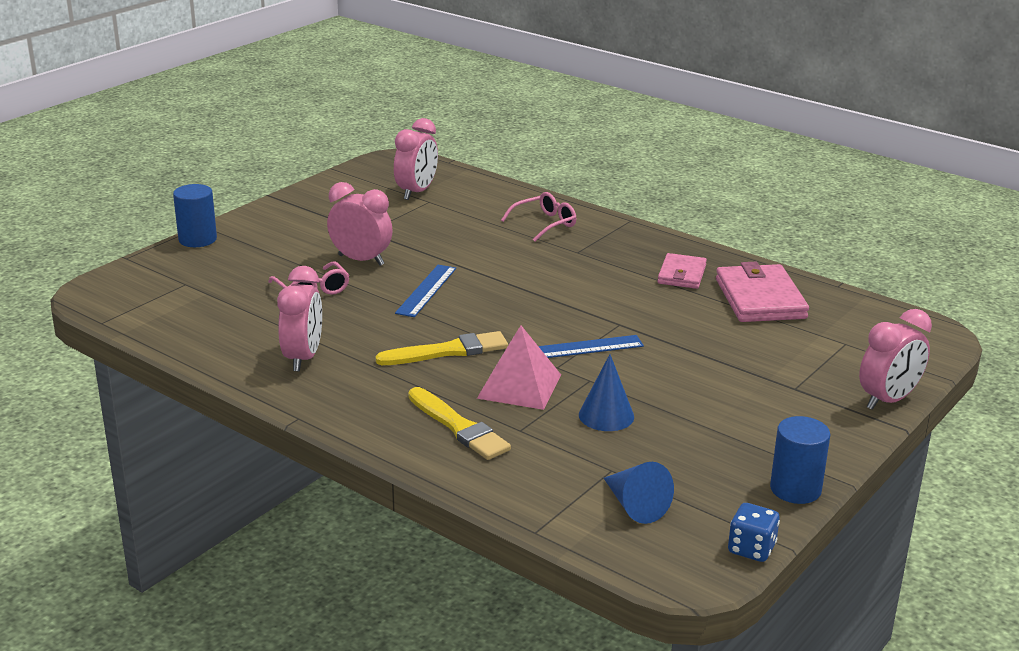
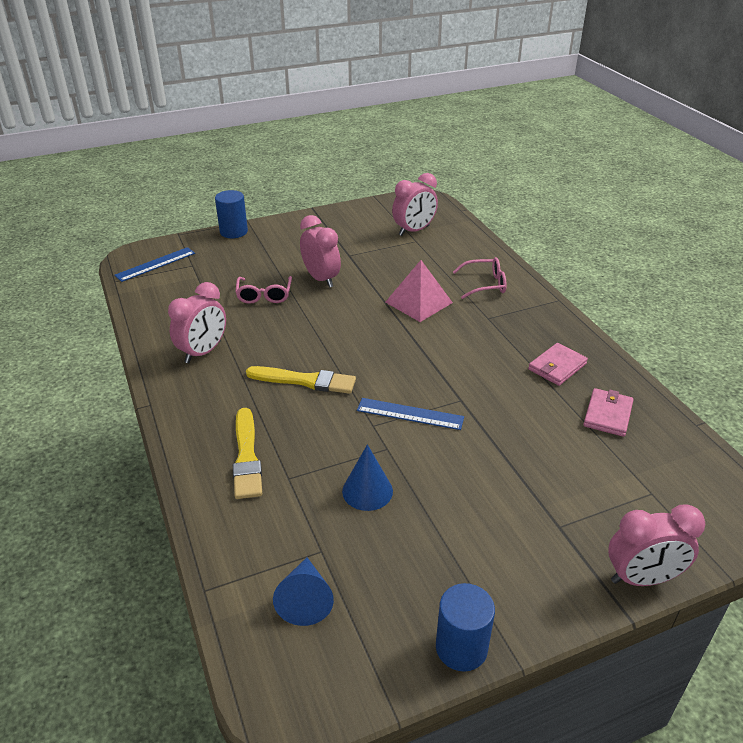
camera: 30 degrees right, 10 degrees up
(426, 290) = (341, 319): blue ruler -> blue ruler (155, 264)
(519, 386) = (327, 434): pink pyramid -> pink pyramid (418, 302)
(751, 549) = (360, 701): blue dice -> none
(760, 298) = (608, 414): pink wallet -> pink wallet, size x0.61

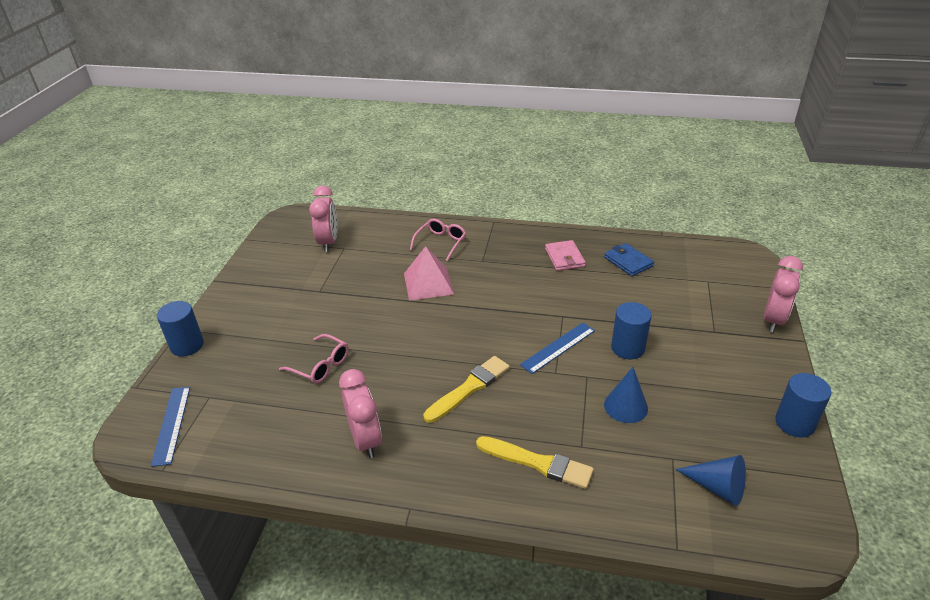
camera: 55 degrees left, 0 degrees up
(321, 279) = (336, 321): pink clock -> none
(457, 463) = (627, 348): none -> blue cylinder
(608, 414) = (628, 261): pink wallet -> blue wallet

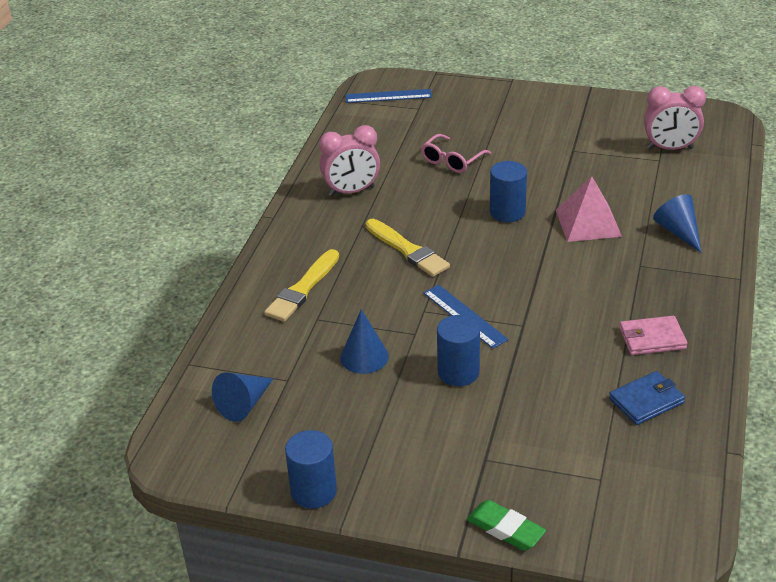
camera: 95 degrees right, 0 degrees up
(187, 345) = (487, 87): blue cylinder -> blue cylinder (507, 212)
(441, 243) = (678, 232): pink glasses -> blue cone
(773, 320) = (505, 529): pink clock -> green eraser

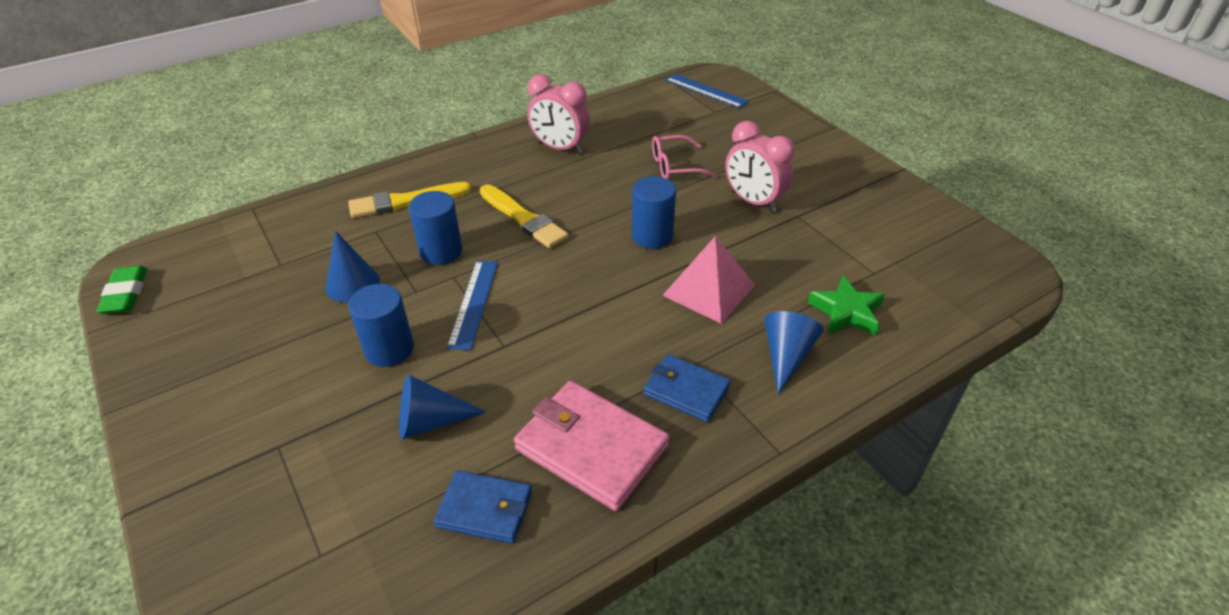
camera: 40 degrees right, 5 degrees up
(244, 404) = (227, 263): blue cone -> blue cone (431, 421)
(314, 491) = (142, 367): blue cylinder -> blue cylinder (441, 251)
(407, 250) = (523, 218): yellow brush -> yellow brush turned 45 degrees counterclockwise
(505, 529) = (180, 529): green eraser -> green eraser (125, 294)
(652, 338) = (591, 447): pink wallet -> pink wallet, size x1.64
(655, 281) = (686, 390): none -> blue wallet
(670, 148) = (903, 268): pink clock -> pink clock (753, 201)
(675, 190) = (846, 312): none -> green star

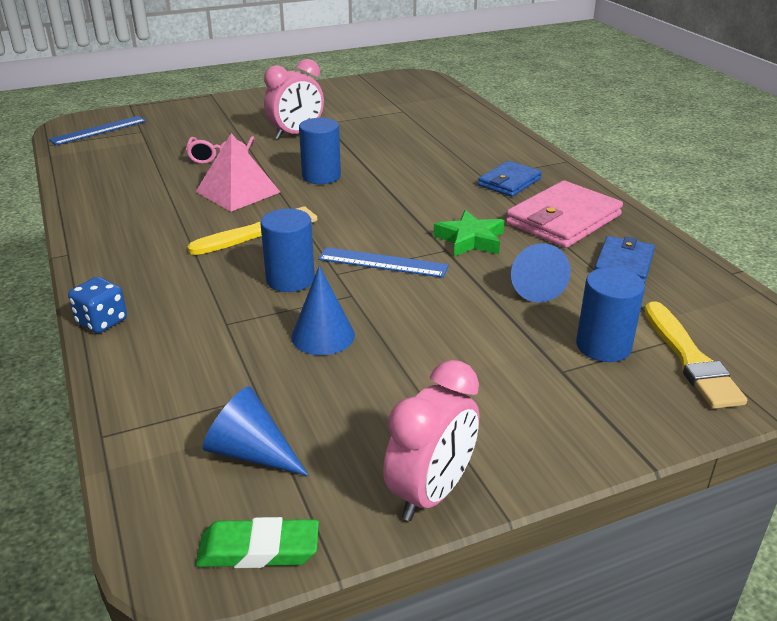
camera: 80 degrees left, 10 degrees down
(381, 175) = (102, 322): none -> blue dice
(389, 349) = (437, 309): blue cylinder -> blue cylinder (603, 346)
(405, 201) = (177, 303): yellow brush -> yellow brush (690, 359)
(560, 148) = (140, 206): pink clock -> pink clock (431, 493)
(708, 290) = (402, 163): pink pyramid -> pink pyramid (238, 192)
(786, 356) = (480, 147): blue cone -> blue cone (251, 453)
(846, 312) = (441, 124): green star -> green star (470, 240)

